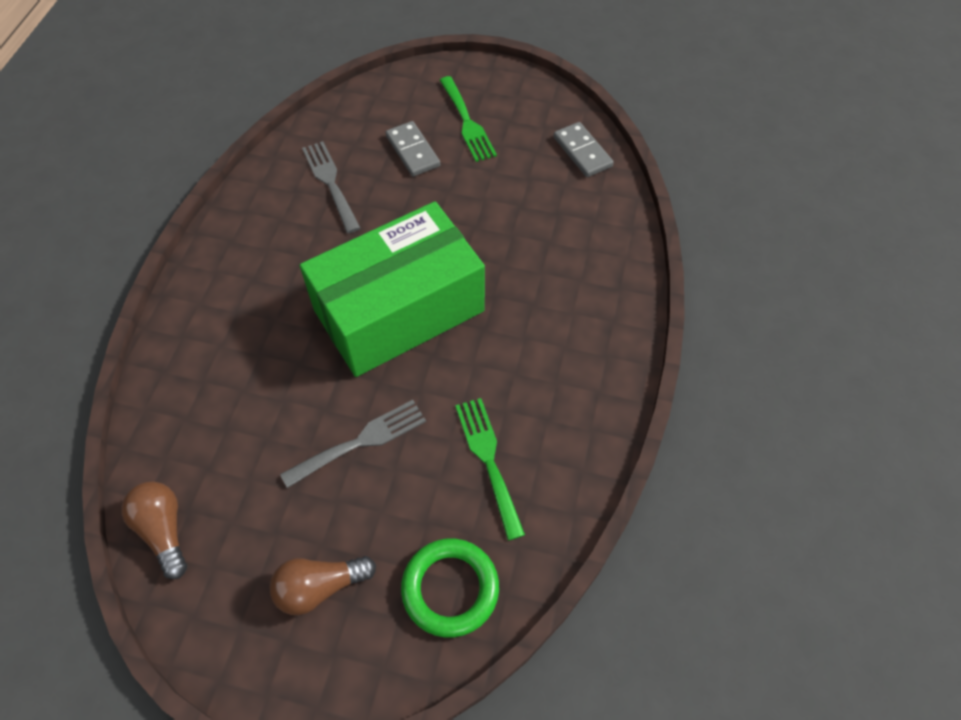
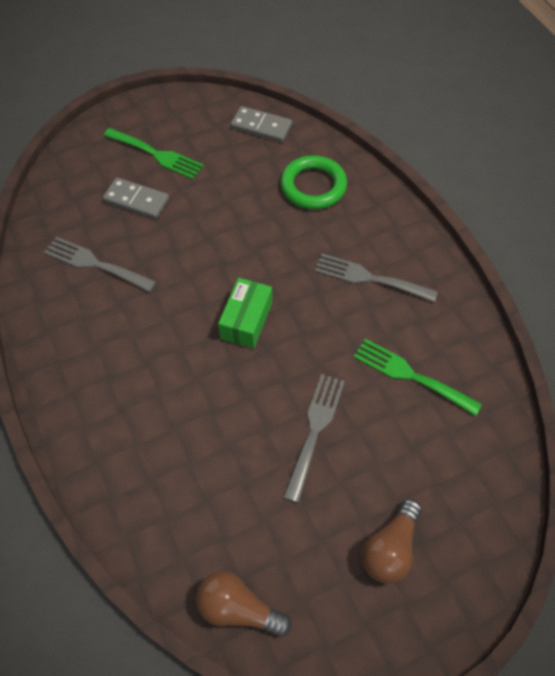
camera: 40 degrees left, 0 degrees up
(399, 310) = (246, 320): green box -> green box, size x0.42
(450, 589) = (472, 476): green ring -> green ring (313, 186)
(541, 349) = (369, 278): none -> grey fork

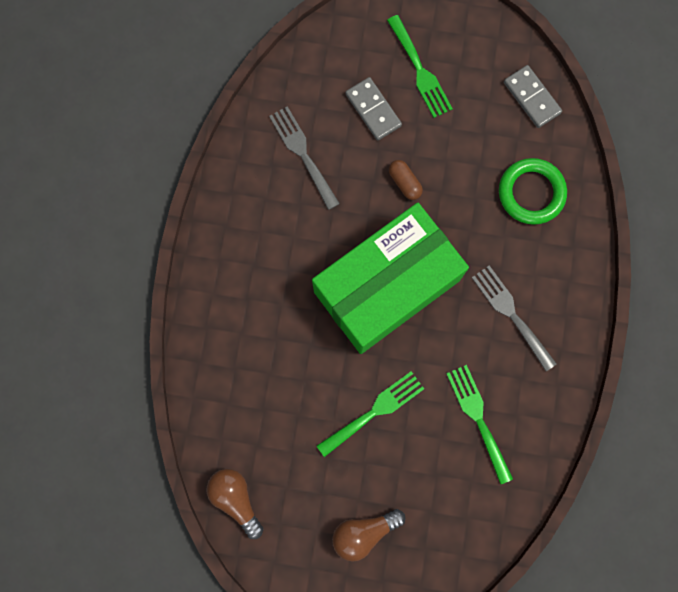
camera: 35 degrees right, 20 degrees up
(203, 236) = (404, 182): none -> brown capsule
(246, 320) = (386, 286): green box -> green box, size x2.38
(315, 430) = (374, 411): grey fork -> green fork

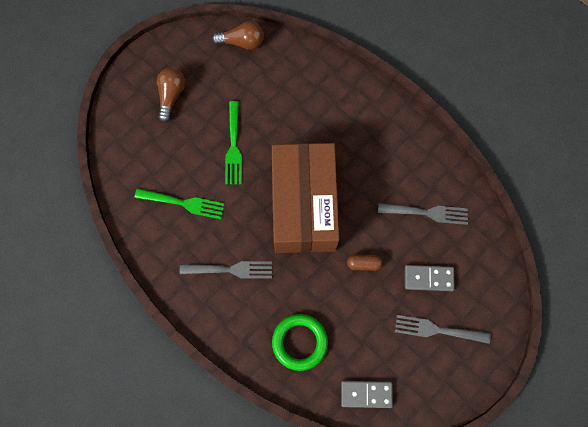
camera: 125 degrees right, 5 degrees down
(386, 286) = (304, 206): green box -> brown box
(420, 70) = (437, 330): green fork -> grey fork

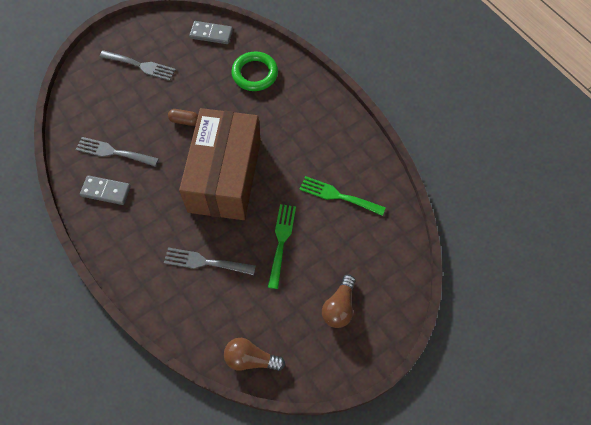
camera: 170 degrees left, 10 degrees down
(231, 269) = (302, 134): grey fork -> grey fork (205, 262)
(428, 278) = (133, 102): grey domino -> grey domino (106, 191)

